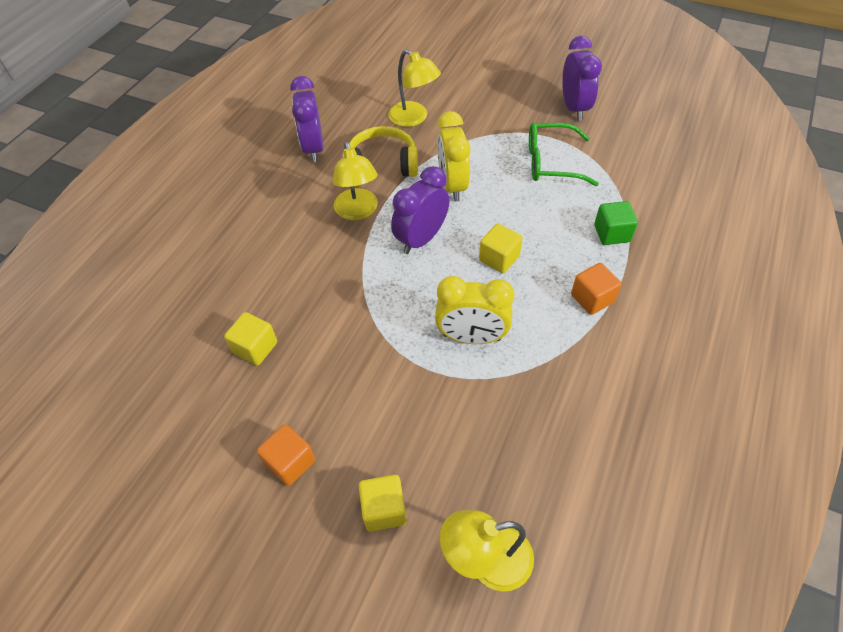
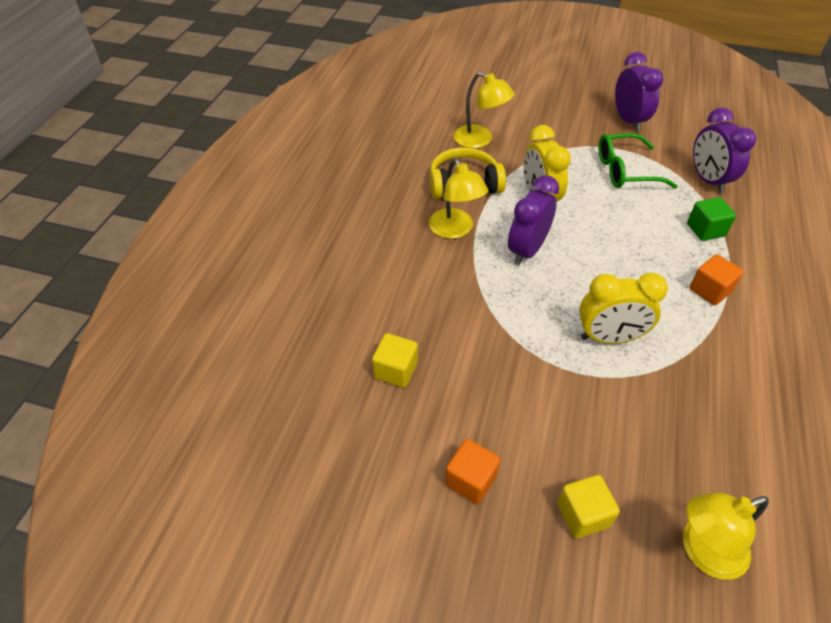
camera: 10 degrees left, 5 degrees down
(313, 148) = (390, 174): purple clock -> purple clock (708, 180)
(499, 258) = (608, 262): yellow cube -> none

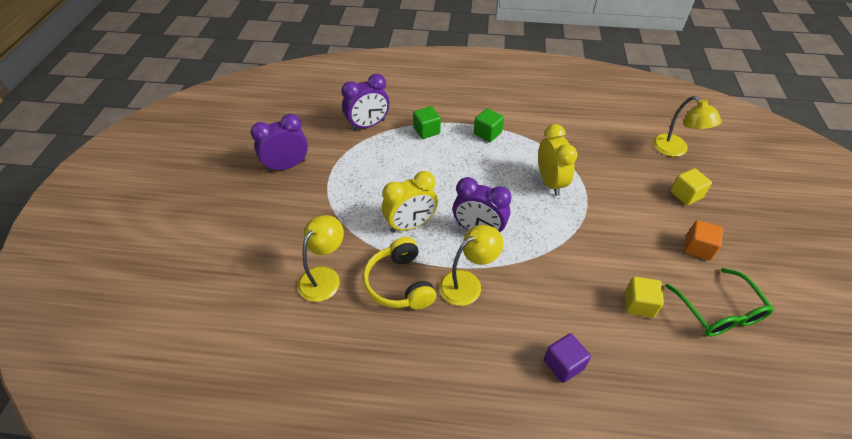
camera: 100 degrees left, 0 degrees up
(344, 281) = (563, 364): none -> purple cube
(625, 171) = (362, 170): green glasses -> green glasses (719, 312)
(710, 290) = (487, 133): orange cube -> green cube

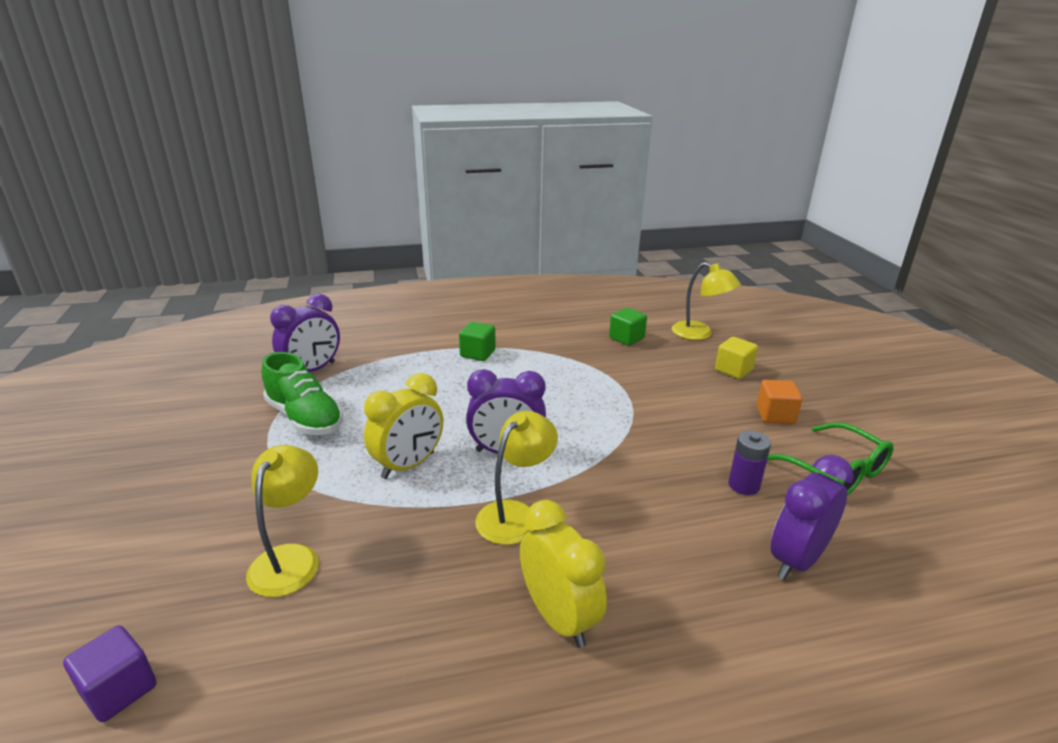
camera: 20 degrees left, 20 degrees down
(287, 166) = (196, 434): purple clock -> purple clock (797, 560)
(354, 168) = (305, 418): none -> green shoe
(400, 283) = (415, 538): yellow headphones -> none
(426, 131) = (396, 363): green cube -> green cube (626, 338)
(550, 182) = (576, 386): yellow clock -> yellow clock (559, 618)
(563, 364) = (688, 578): purple cube -> purple cube (119, 690)
(639, 304) = (743, 485): yellow cube -> purple battery

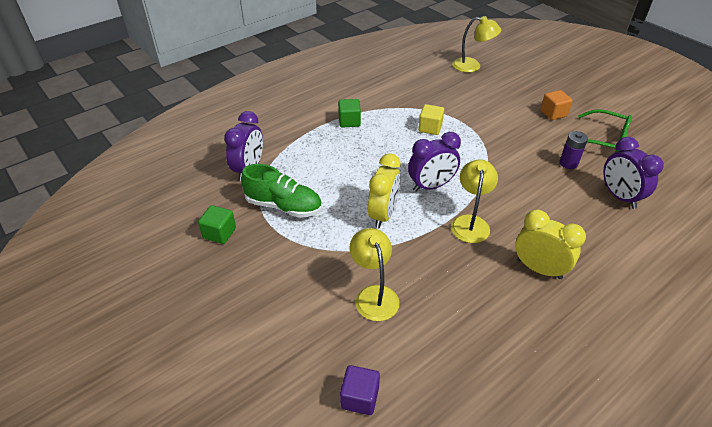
camera: 25 degrees left, 15 degrees up
(626, 338) = (432, 82): green cube -> green cube (219, 233)
(733, 370) = (510, 88): yellow cube -> yellow cube (430, 128)
(797, 560) = (619, 196): purple clock -> purple clock turned 45 degrees counterclockwise

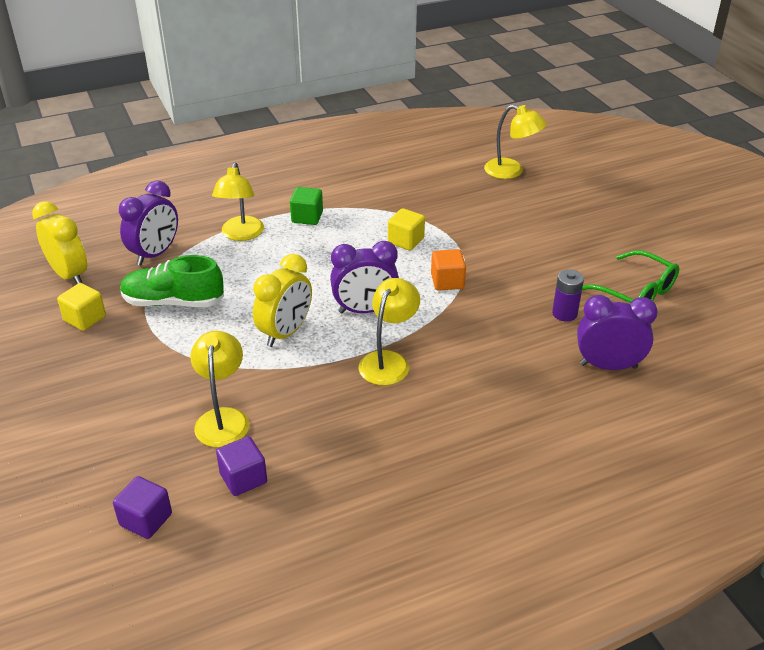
camera: 15 degrees right, 5 degrees down
(219, 233) = (85, 319): green cube -> yellow cube
(284, 206) = (173, 302): green shoe -> green shoe turned 150 degrees clockwise
(307, 143) = (241, 234): none -> yellow lamp
(417, 342) = (243, 478): none -> purple cube
(539, 269) = (442, 430): yellow clock -> yellow clock (69, 275)
(553, 113) = (585, 248): orange cube -> orange cube (447, 281)
(619, 196) = (608, 366): purple clock -> purple clock turned 105 degrees clockwise

